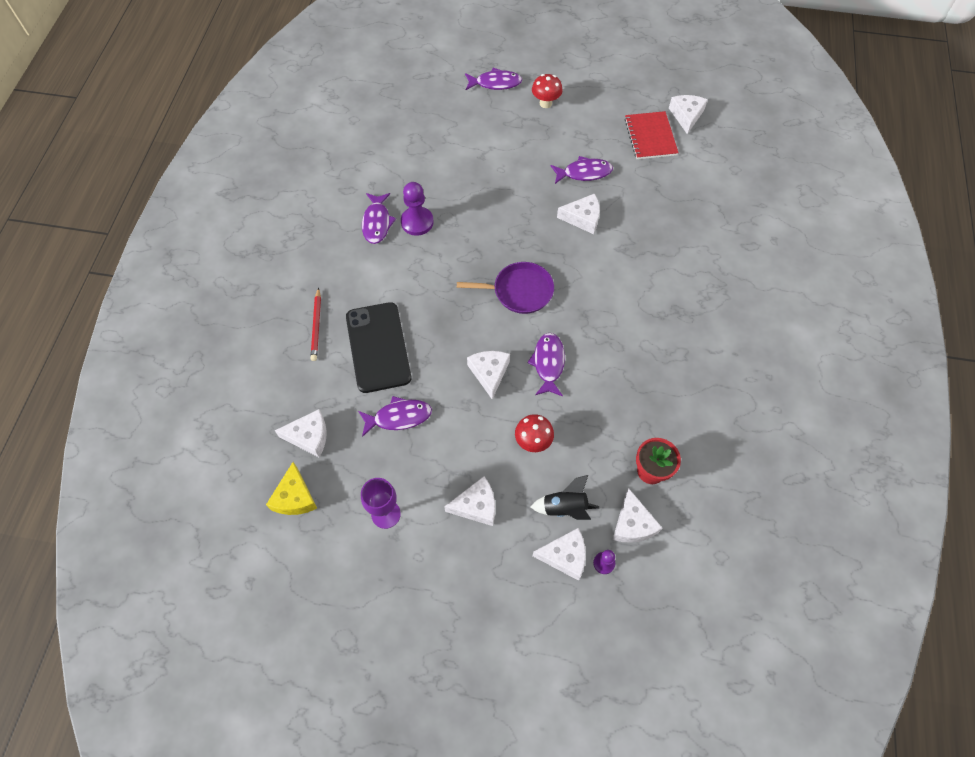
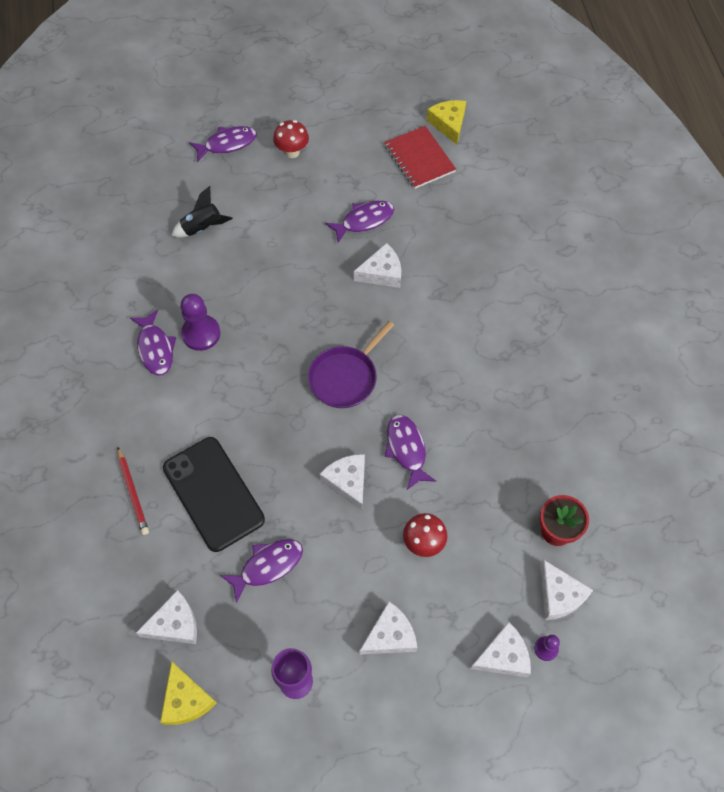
camera: 20 degrees left, 0 degrees up
(519, 291) = (345, 377): purple pan -> purple pan turned 150 degrees clockwise
(564, 508) = (483, 603): black rocket -> black rocket (202, 228)
(686, 116) = (448, 124): white cheese -> yellow cheese

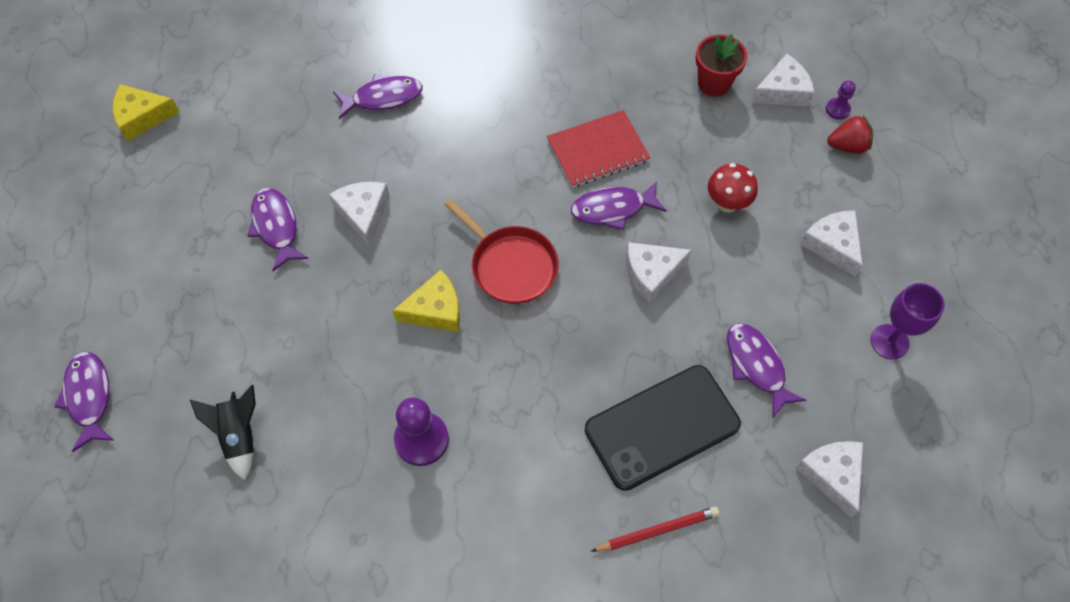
camera: 85 degrees left, 0 degrees up
(155, 348) = (437, 503): purple fish -> purple fish (383, 98)
(186, 700) = (921, 461): yellow cheese -> yellow cheese (435, 310)
(292, 152) = (132, 308): red mushroom -> none
(345, 377) = (511, 266): purple pan -> red pan
(419, 158) = (190, 155): red notebook -> red notebook (597, 150)
(503, 656) = (847, 146): white cheese -> red strawberry

